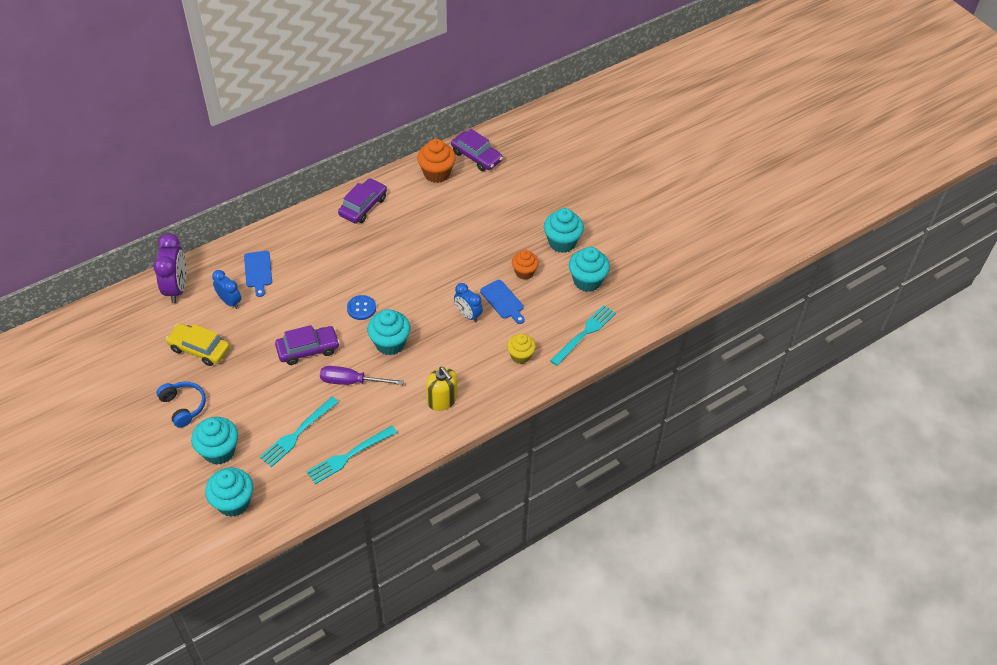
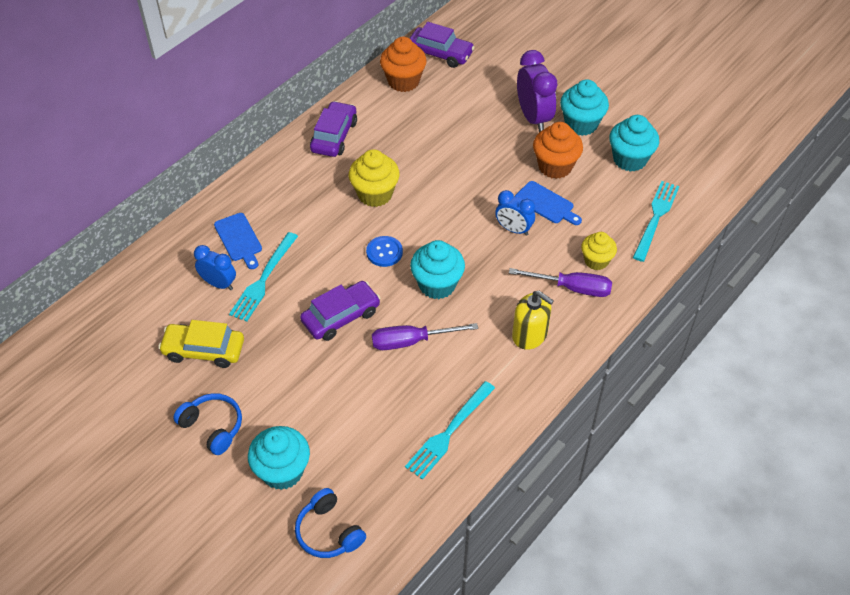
camera: 15 degrees left, 0 degrees up
(177, 288) = (144, 284): purple clock -> purple clock (533, 118)
(233, 502) = (328, 532): turquoise cupcake -> blue headphones
(297, 433) = (373, 422): turquoise fork -> turquoise fork (263, 279)
(374, 261) = (375, 194): none -> yellow cupcake
(491, 372) = (572, 288): none -> purple screwdriver
(524, 272) = (555, 166): orange cupcake -> orange cupcake, size x1.50

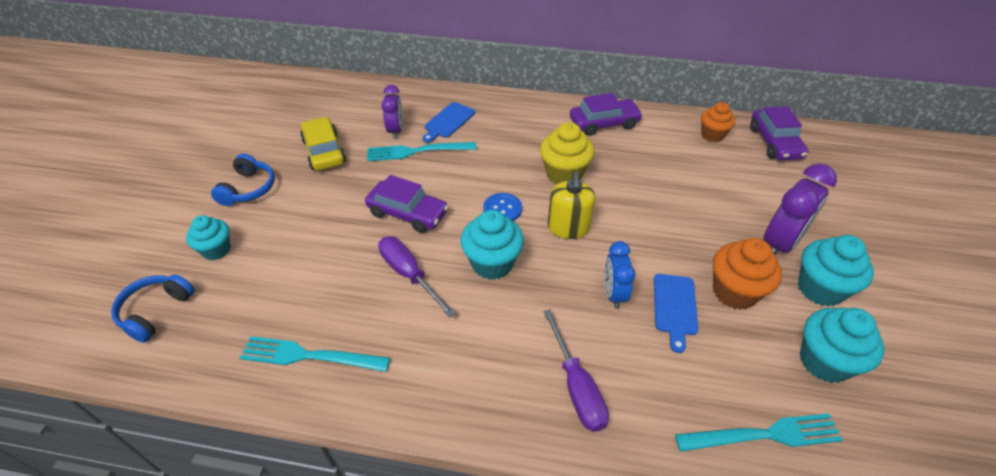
camera: 60 degrees right, 5 degrees down
(219, 284) = (396, 131): blue clock -> purple clock
(282, 471) = (216, 250): turquoise cupcake -> turquoise cupcake, size x0.67
(403, 81) = (712, 135): orange cupcake -> orange cupcake, size x0.67
(529, 335) = (480, 373): yellow soap dispenser -> yellow soap dispenser (568, 227)
(596, 261) = (637, 395): yellow cupcake -> none

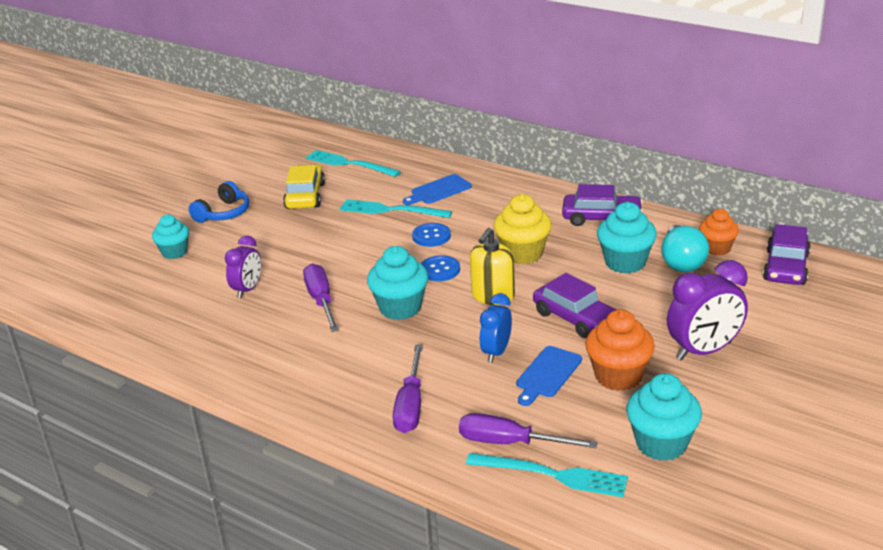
camera: 25 degrees right, 15 degrees down
(156, 311) = (108, 283): blue headphones -> none
(309, 356) = (207, 336): turquoise fork -> turquoise fork (349, 164)
(396, 131) = (382, 190): purple clock -> purple clock (247, 289)
(408, 213) = (350, 256): purple car -> purple car (575, 318)
(471, 173) = (431, 236): none -> blue button
(696, 154) = (681, 262): none -> turquoise light bulb
(699, 405) = (510, 443): none -> purple screwdriver
(820, 289) = (712, 393): turquoise cupcake -> turquoise cupcake (625, 262)

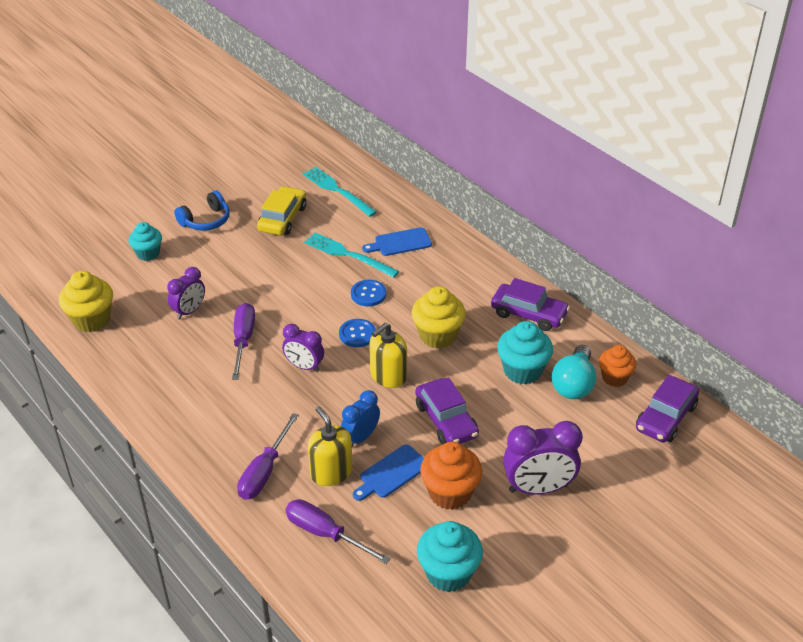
camera: 15 degrees right, 10 degrees up
(140, 320) = (91, 320): none -> yellow cupcake
(400, 308) = (304, 366): turquoise cupcake -> purple clock
(483, 388) = (331, 472): none -> yellow soap dispenser
(552, 475) = (343, 576): turquoise fork -> none

